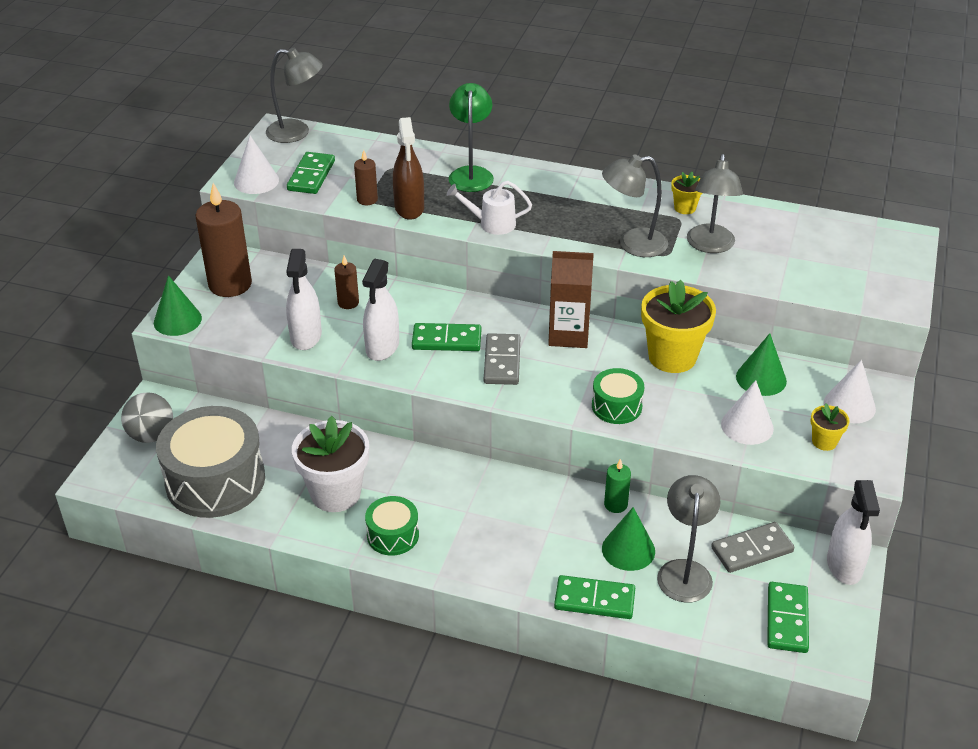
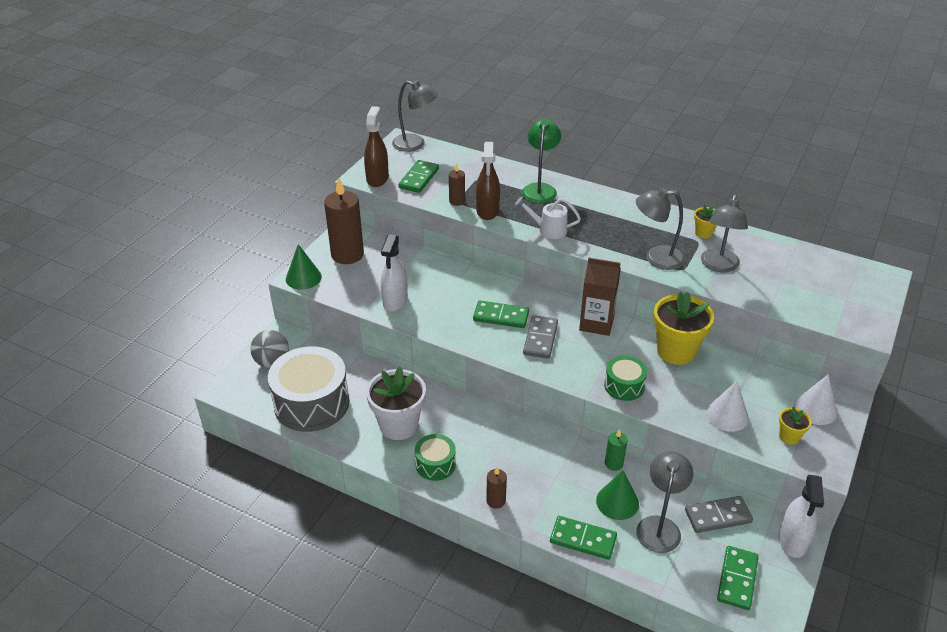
camera: 10 degrees right, 0 degrees up
(256, 181) = (377, 178): white cone -> brown spray bottle
(348, 303) = (432, 278): brown candle -> brown candle (496, 501)
(382, 347) = (451, 316): white spray bottle -> none
(761, 378) = (745, 377): green cone -> none

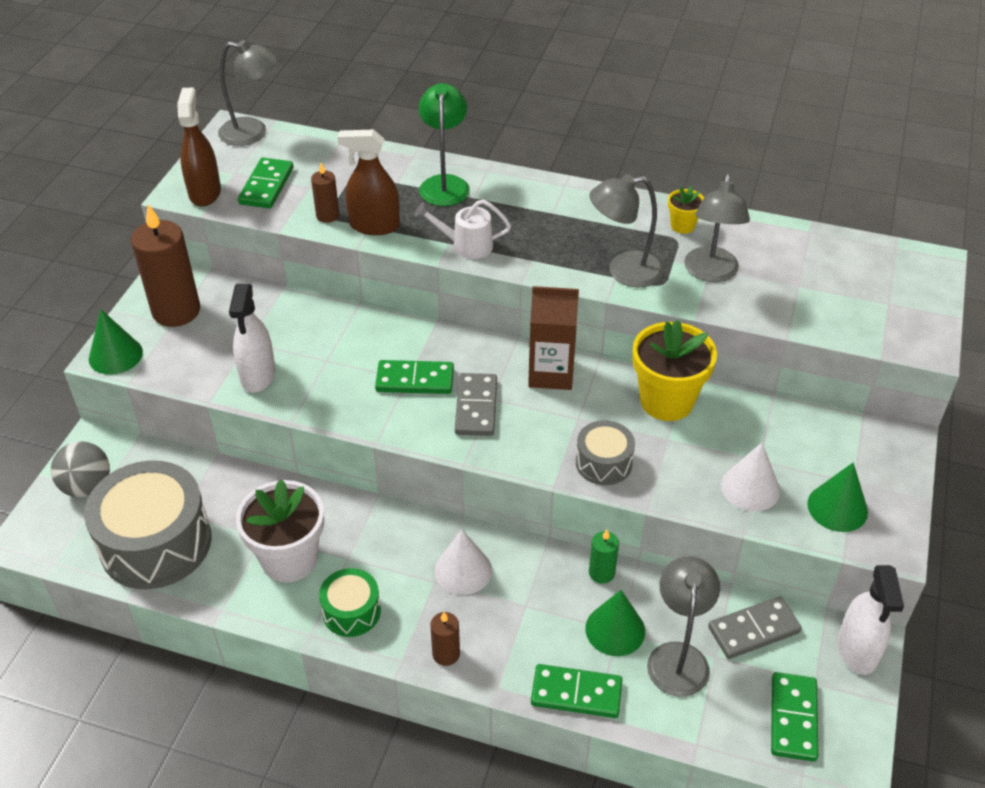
camera: 10 degrees left, 5 degrees up
(487, 211) = (374, 226): brown spray bottle -> brown spray bottle turned 105 degrees clockwise
(624, 386) = (603, 463): green drum -> grey drum
(789, 437) = (837, 507): yellow flower pot -> green cone
(815, 409) = (865, 462): white cone -> white cone (463, 570)

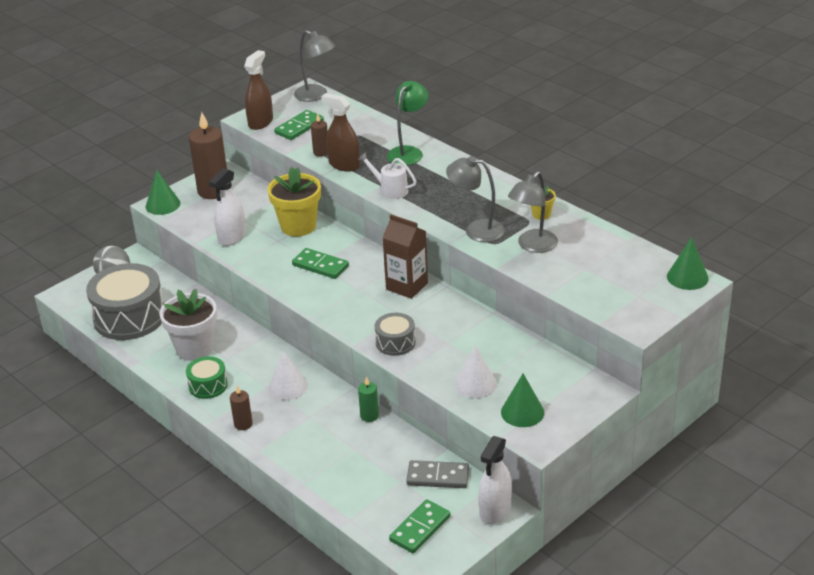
camera: 30 degrees right, 10 degrees down
(476, 407) = (344, 290): grey domino -> none
(576, 693) = (300, 469): green domino -> none
(615, 629) = (351, 447): green cone -> green cone (687, 277)
(666, 401) = (466, 322): yellow flower pot -> yellow flower pot (298, 226)
(678, 656) = (377, 473): grey lamp -> none

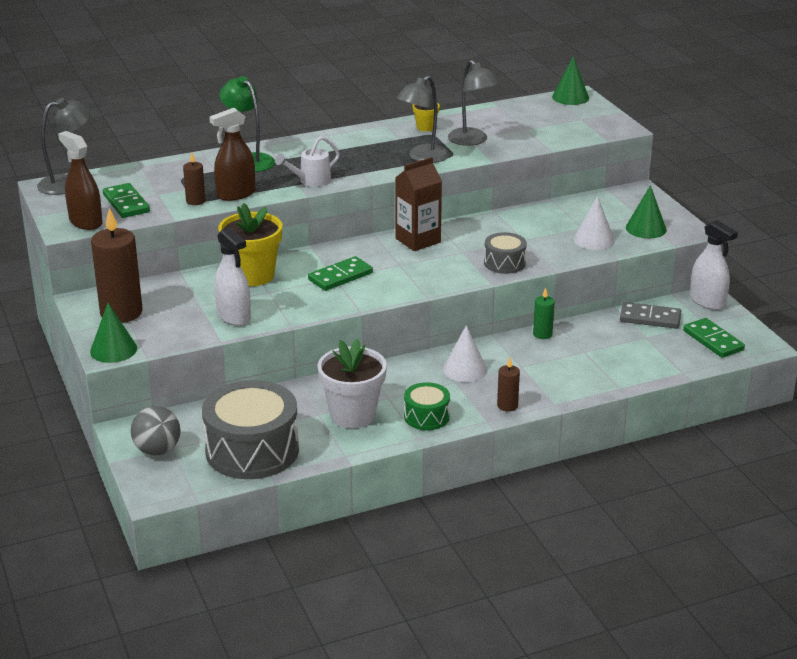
camera: 70 degrees left, 5 degrees down
(437, 477) = (650, 318): grey domino -> grey domino turned 75 degrees clockwise

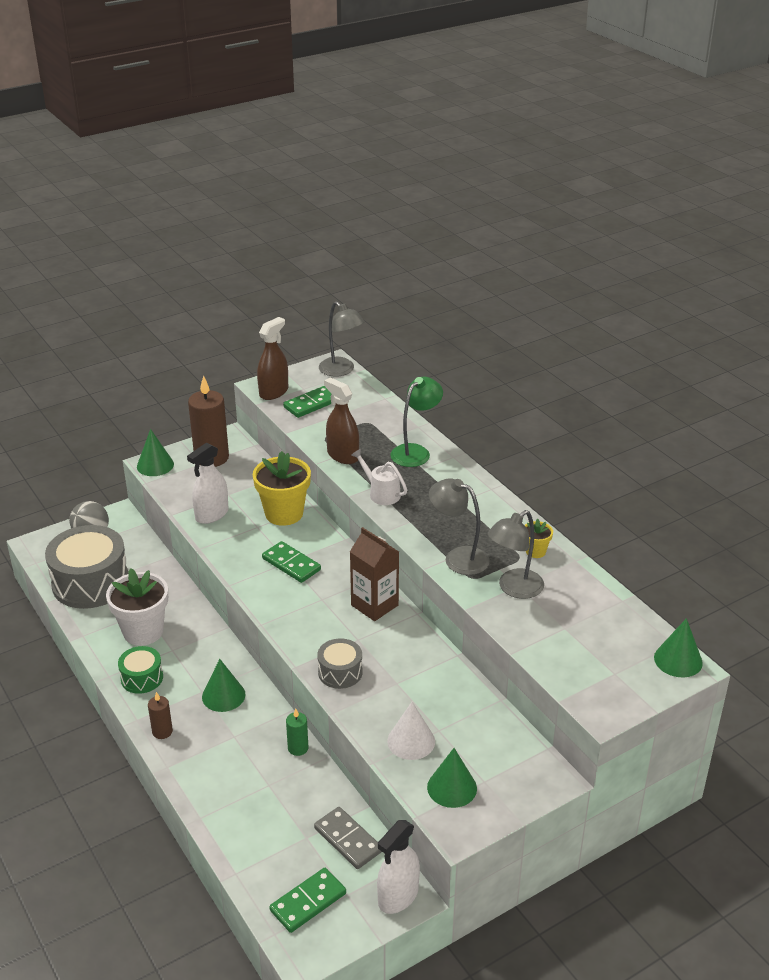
camera: 80 degrees right, 5 degrees up
(195, 201) = (324, 437): brown candle -> none
(465, 369) = (223, 695): white cone -> green cone
(650, 318) = (348, 840): grey domino -> grey domino turned 45 degrees counterclockwise

